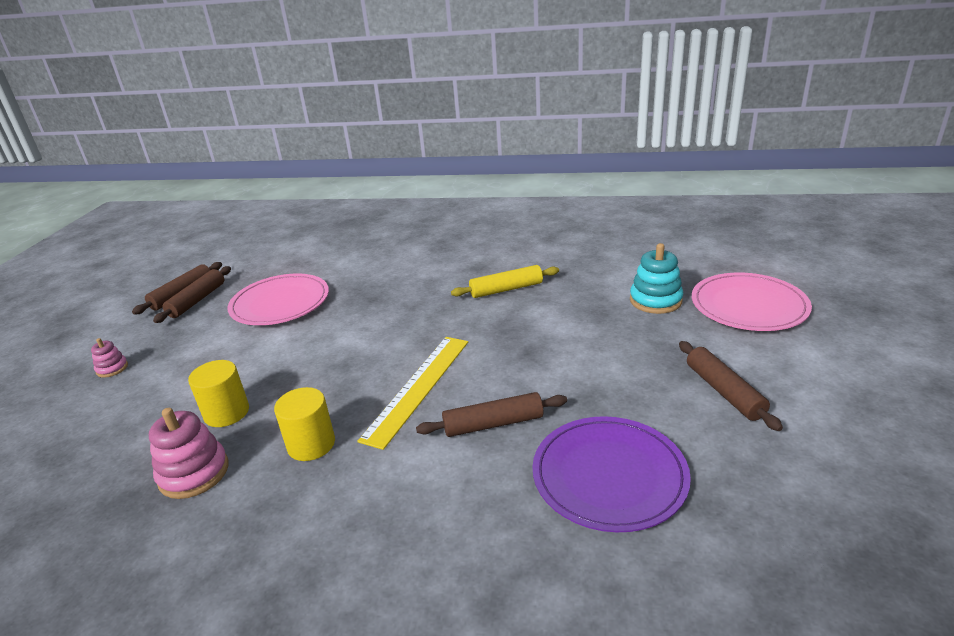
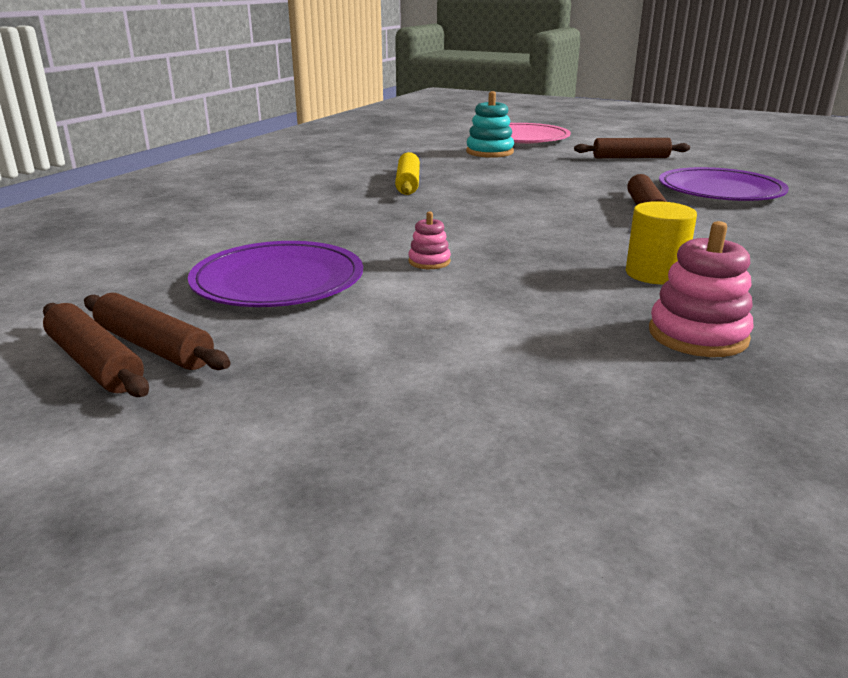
camera: 75 degrees left, 5 degrees down
(112, 368) = (346, 425): pink stacking toy -> pink stacking toy (429, 262)
(227, 413) = (568, 317): yellow cylinder -> none
(280, 303) = (278, 281): pink plate -> purple plate
(418, 387) = (571, 227): yellow ruler -> none

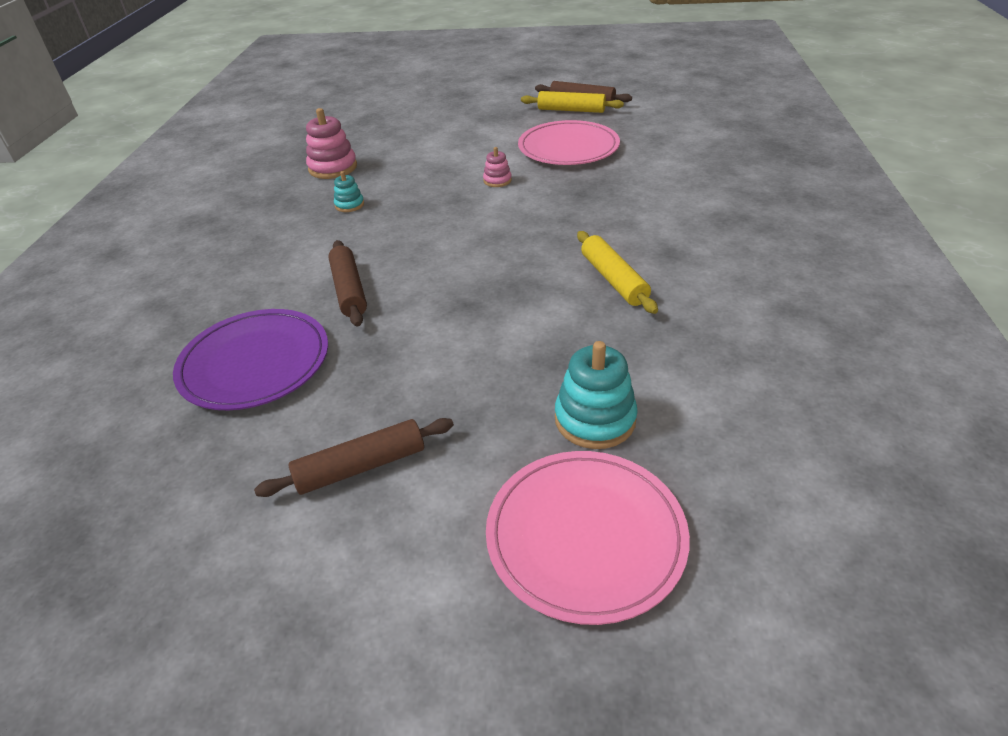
camera: 160 degrees right, 15 degrees up
(154, 347) = (571, 110): brown rolling pin -> yellow rolling pin
(278, 281) = (568, 147): purple plate -> pink plate
(655, 274) = (349, 205): yellow cylinder -> turquoise stacking toy

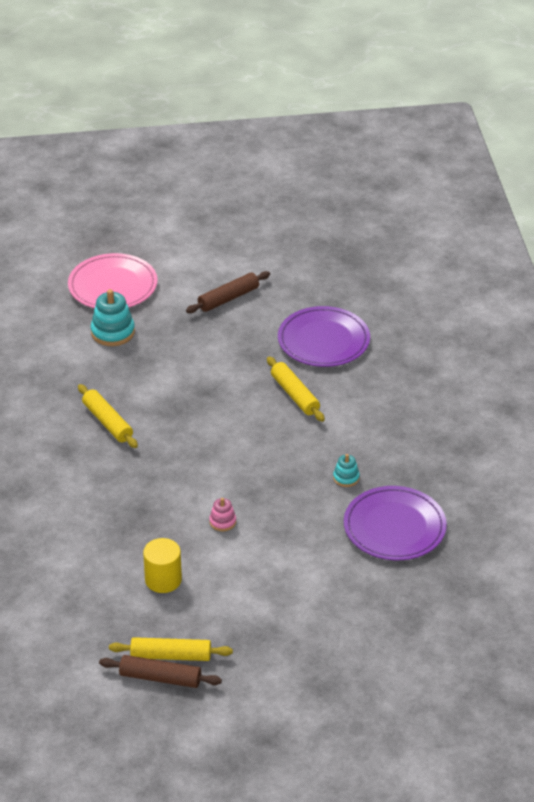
camera: 165 degrees right, 0 degrees up
(333, 168) = (394, 527): pink stacking toy -> purple plate
(349, 290) = (295, 395): brown rolling pin -> yellow rolling pin
(568, 147) = (163, 580): pink plate -> yellow cylinder

